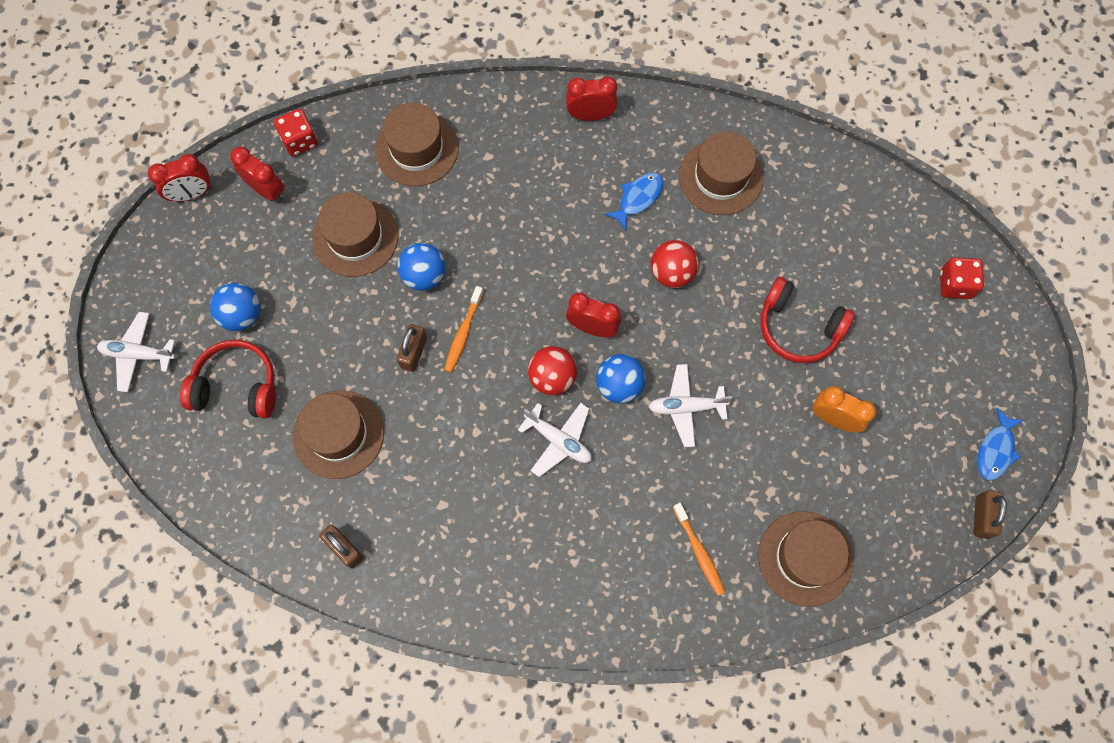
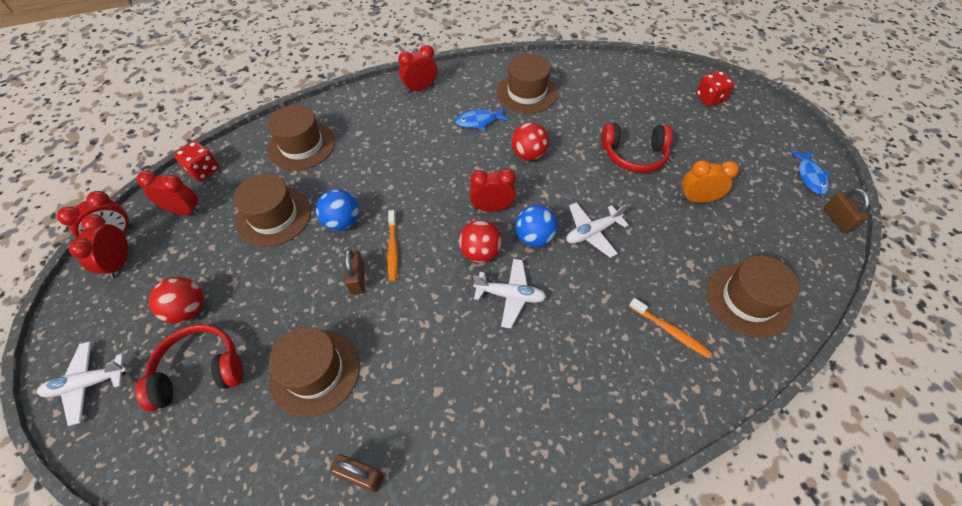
camera: 25 degrees left, 15 degrees down
(190, 230) = (120, 263): none -> red clock
(242, 315) = (188, 310): blue ball -> red ball
(638, 198) = (479, 121): blue fish -> blue fish turned 120 degrees counterclockwise

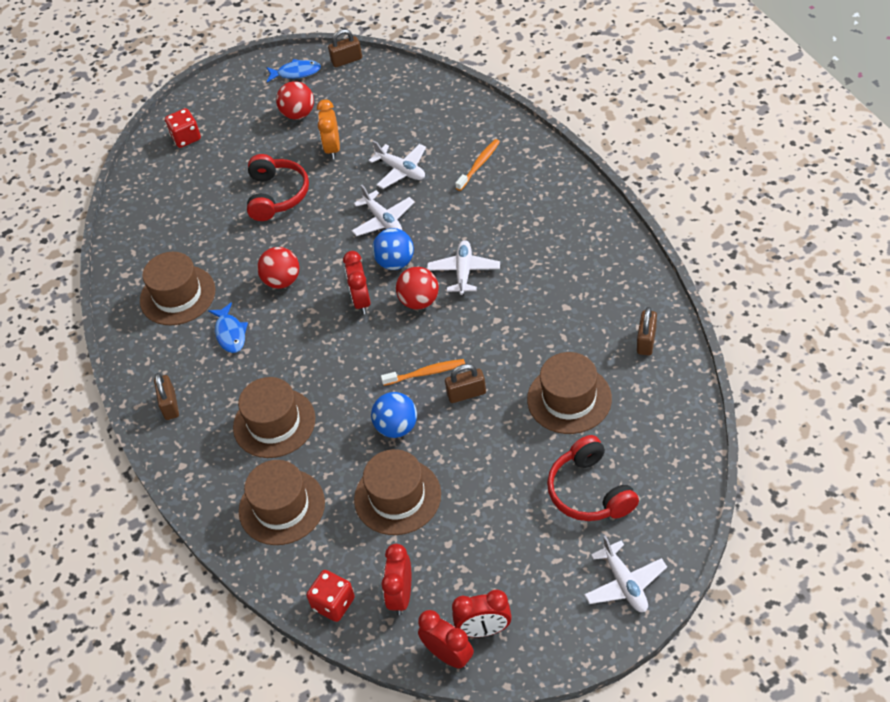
camera: 90 degrees left, 5 degrees down
(188, 310) = (529, 531): red ball -> red ball (298, 114)
(420, 88) = (170, 405): red clock -> brown padlock
(663, 254) = (401, 170): none -> white plane
(748, 299) = (440, 118): brown hat -> brown hat (274, 423)

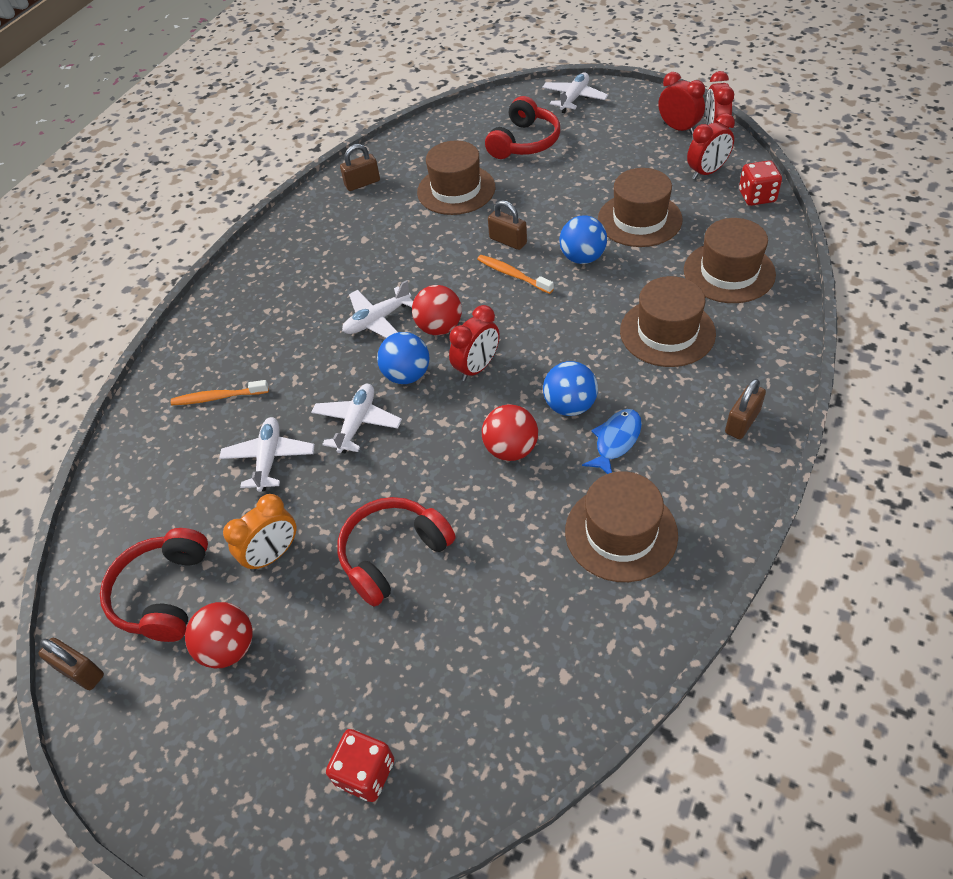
camera: 130 degrees left, 0 degrees up
(279, 328) = (570, 405): none -> blue ball
(296, 73) = (137, 724): blue fish -> none
(357, 100) = (163, 593): none -> red headphones

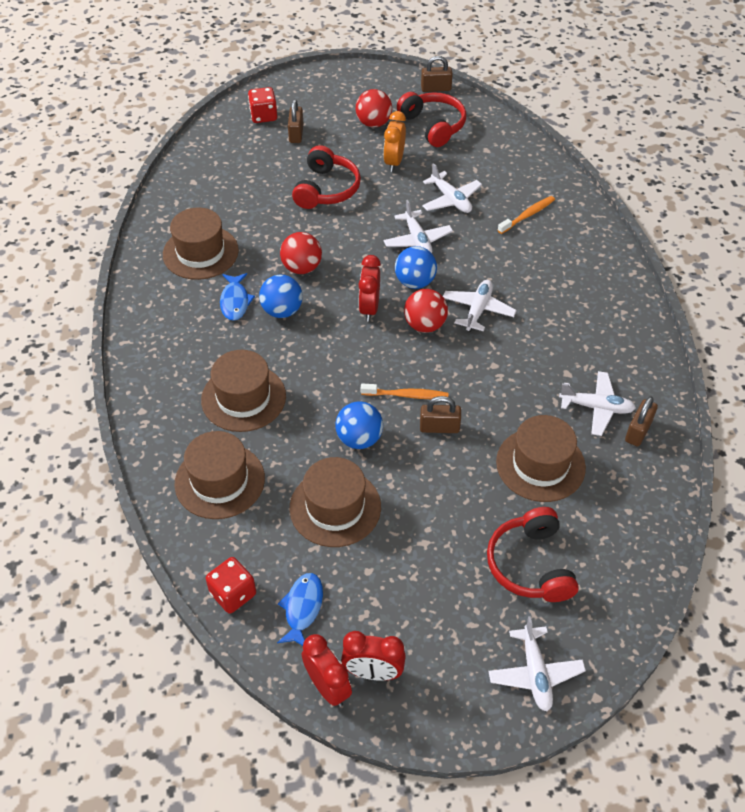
camera: 140 degrees right, 0 degrees up
(372, 208) = (596, 407): none -> white plane
(707, 172) = (302, 608): red clock -> blue fish
(742, 422) = (153, 351): brown padlock -> brown padlock (296, 134)

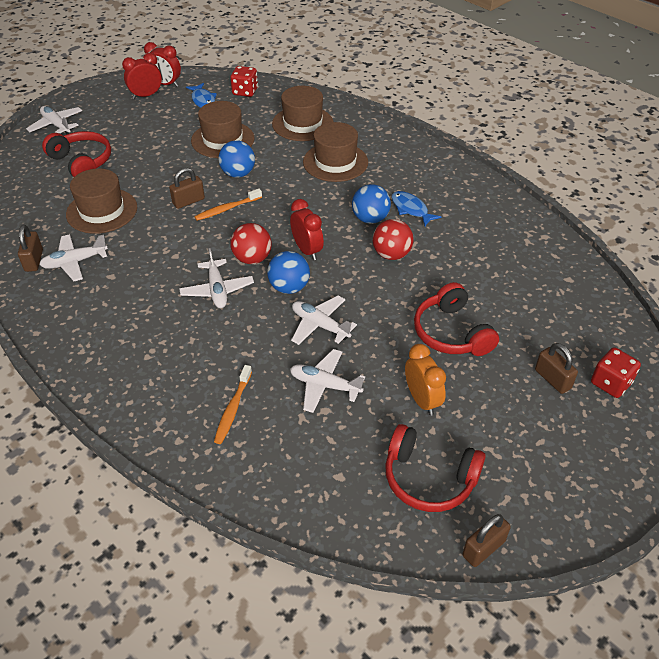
camera: 145 degrees right, 5 degrees down
(200, 252) = (480, 228): brown hat -> none
(373, 123) = (495, 441): red ball -> none

